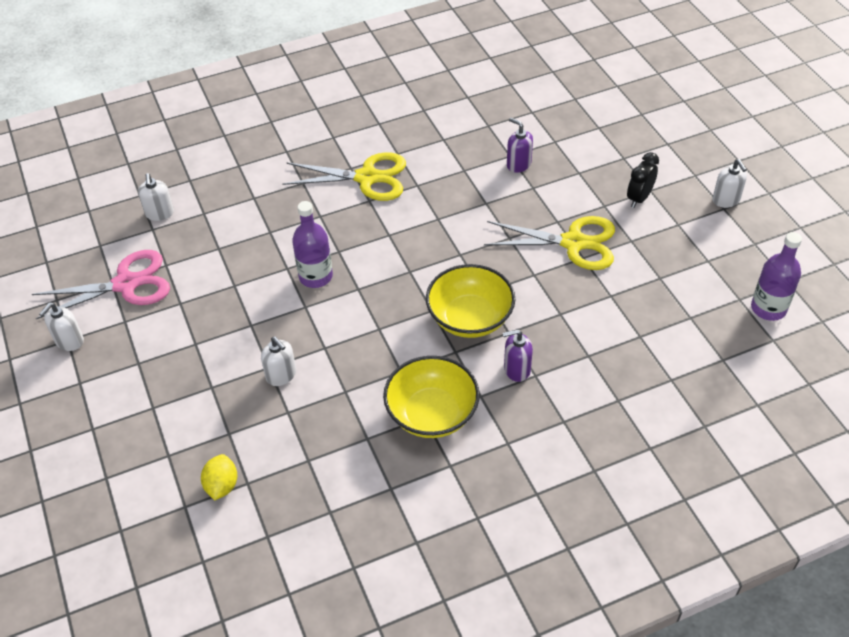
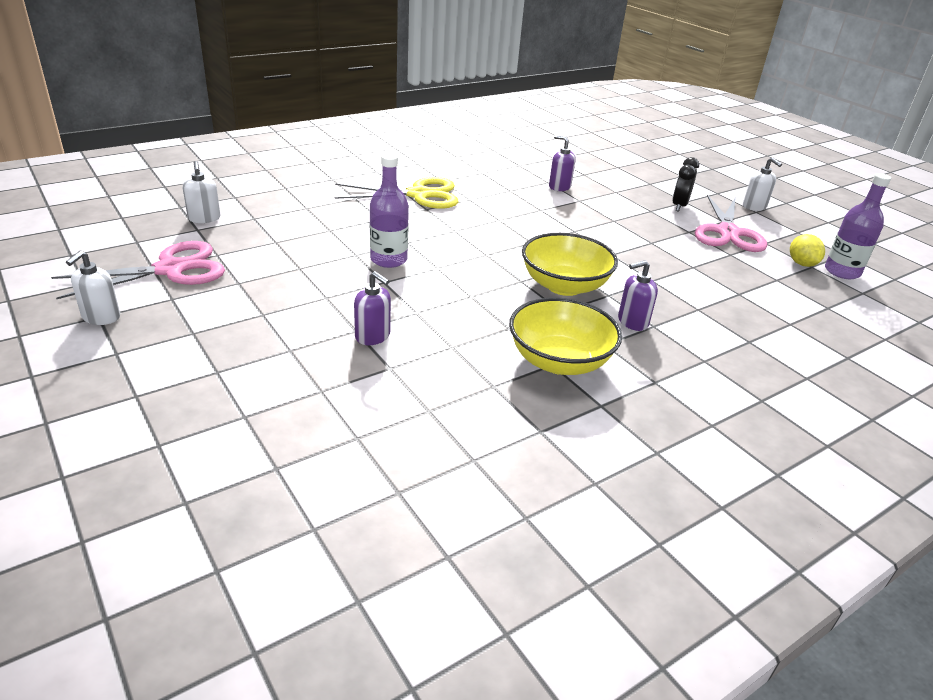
camera: 15 degrees left, 15 degrees down
(222, 485) = (323, 442): yellow lemon -> yellow lemon (801, 264)
(281, 375) = (373, 336): white soap dispenser -> purple soap dispenser
(574, 243) = (638, 233): yellow scissors -> none
(672, 244) = (727, 233): none -> pink scissors

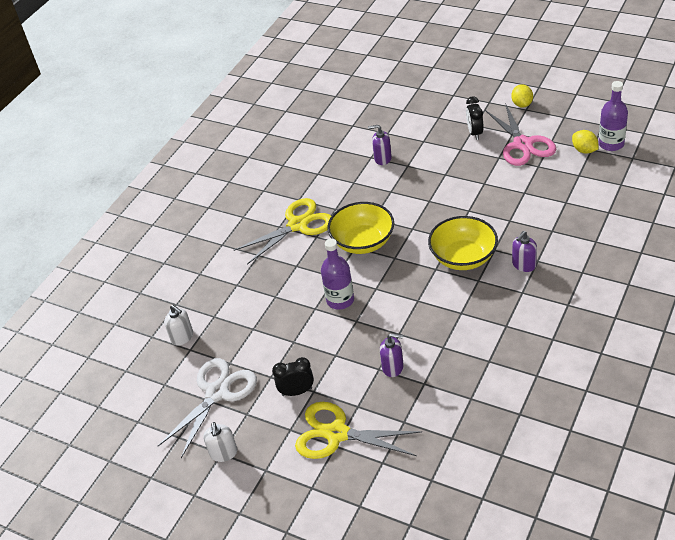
camera: 20 degrees left, 10 degrees up
(171, 269) = (217, 392): pink scissors -> white scissors
(233, 361) = (336, 433): none -> yellow scissors
(245, 306) = (297, 391): none -> black clock
(559, 361) = (508, 321): yellow bowl -> yellow bowl (363, 242)
(754, 207) = (522, 104): white soap dispenser -> yellow lemon

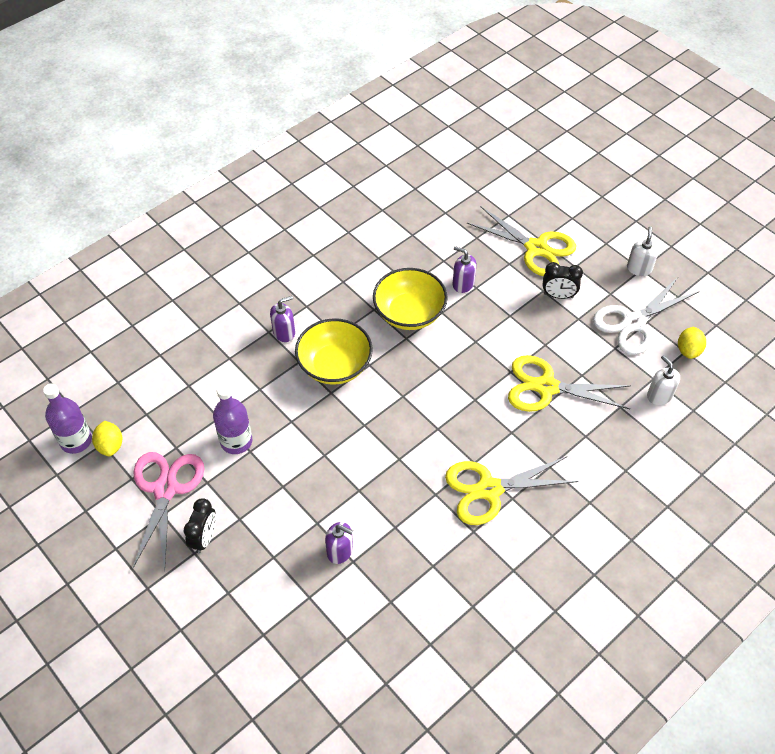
camera: 165 degrees left, 10 degrees up
(280, 308) = (546, 387): none -> yellow scissors
(340, 300) = (481, 370): purple bottle -> purple bottle (236, 441)
(363, 242) = (426, 431): yellow bowl -> yellow bowl (409, 313)
(522, 104) = (113, 560): yellow lemon -> yellow lemon (688, 350)

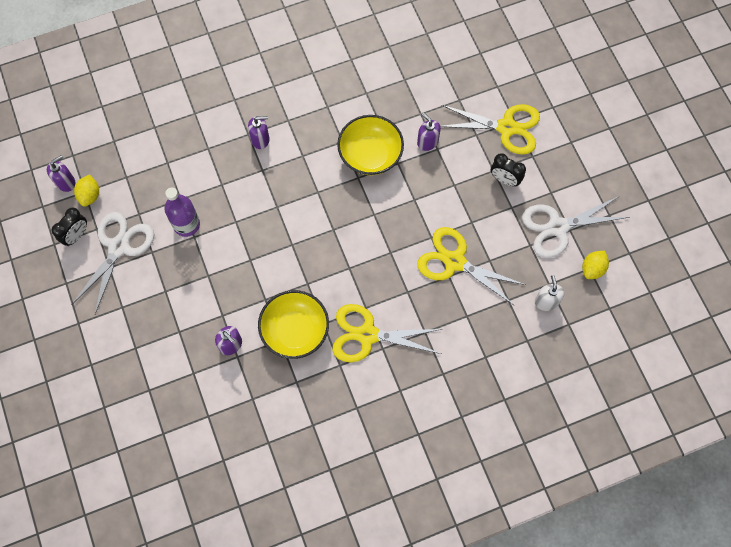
camera: 20 degrees right, 15 degrees up
(76, 440) = (65, 182): purple bottle -> purple soap dispenser
(166, 489) = (119, 247): pink scissors -> white scissors
(204, 538) = (133, 298): black clock -> black clock (76, 235)
(335, 365) = (289, 183): yellow bowl -> yellow bowl (295, 331)
(536, 249) = (507, 128): yellow scissors -> yellow scissors turned 45 degrees counterclockwise
(639, 268) = (588, 176): white soap dispenser -> none

